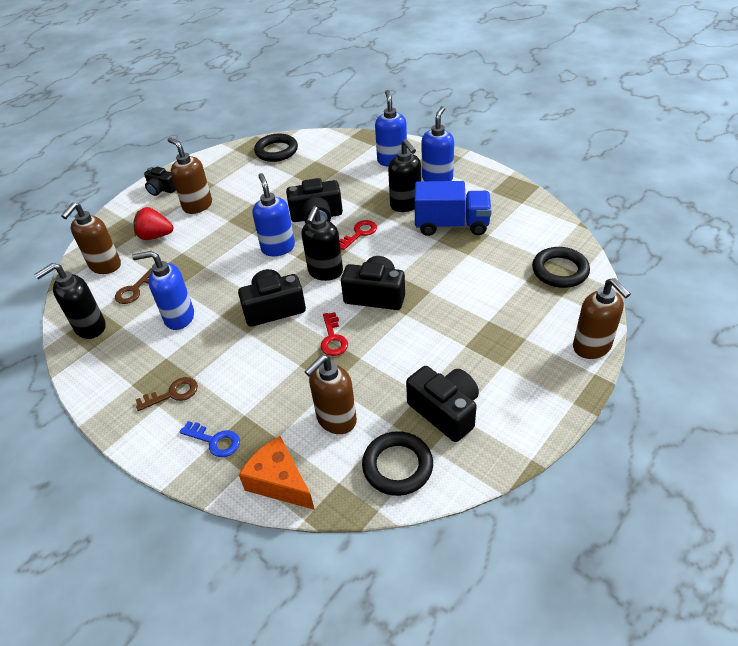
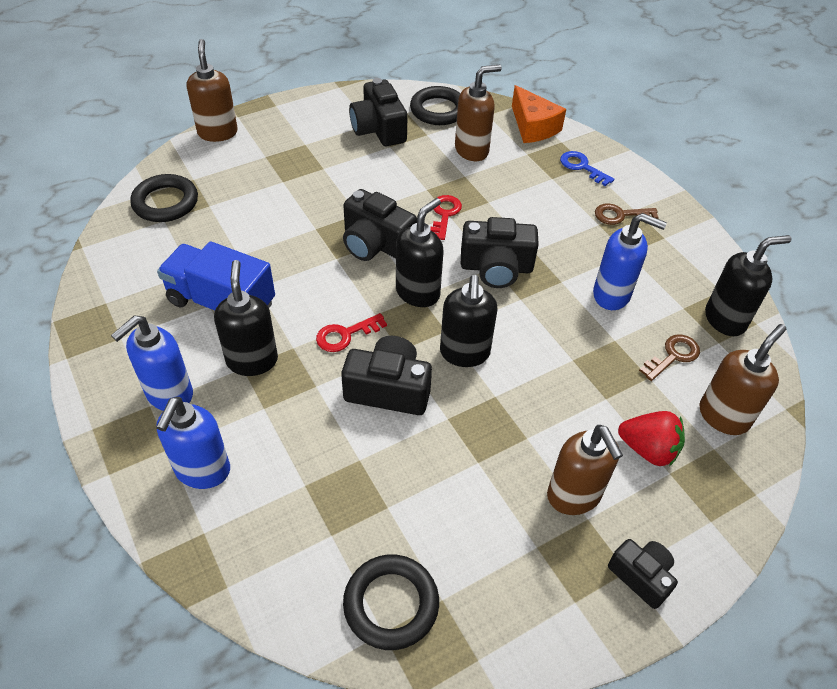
camera: 165 degrees left, 5 degrees up
(278, 248) = (464, 353): blue soap dispenser -> black soap dispenser

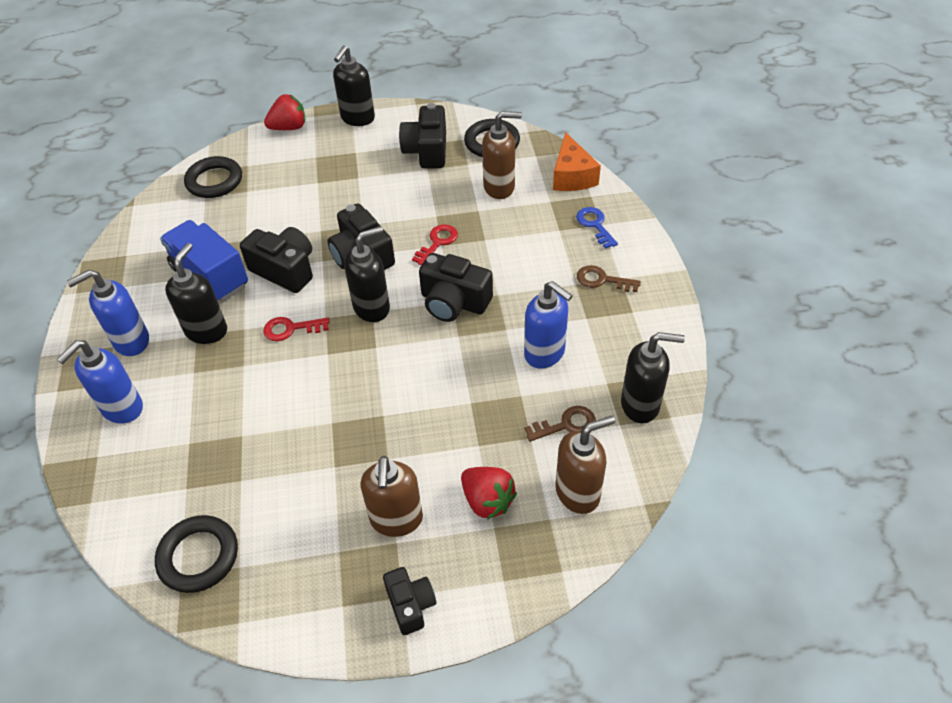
camera: 25 degrees right, 0 degrees up
(217, 132) = (289, 127): brown soap dispenser -> red strawberry
(388, 389) = (298, 384): black camera -> black camera (285, 270)
(464, 353) = (379, 371): black soap dispenser -> black soap dispenser (357, 118)

